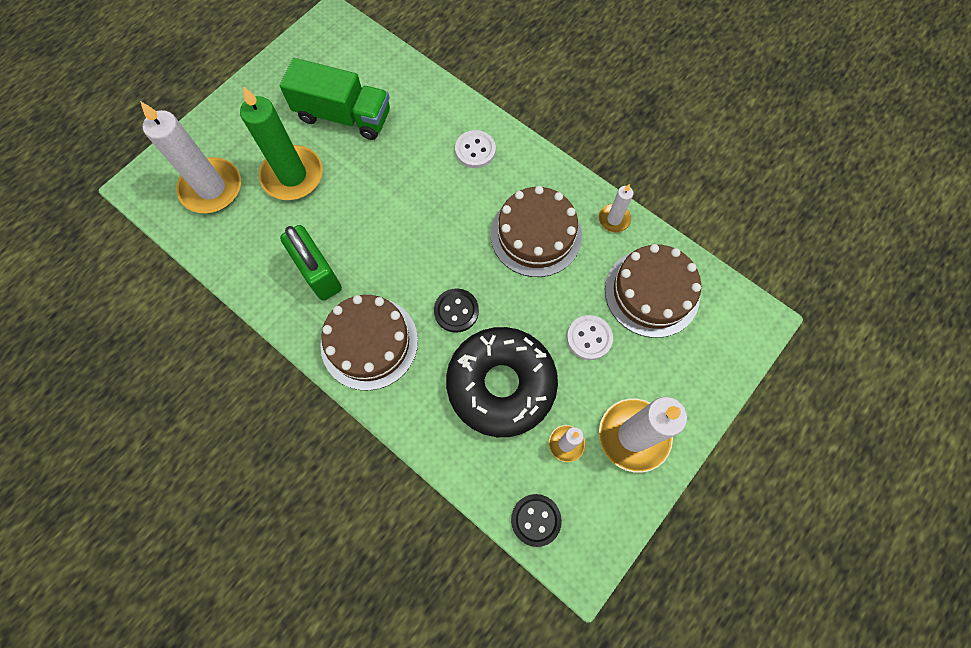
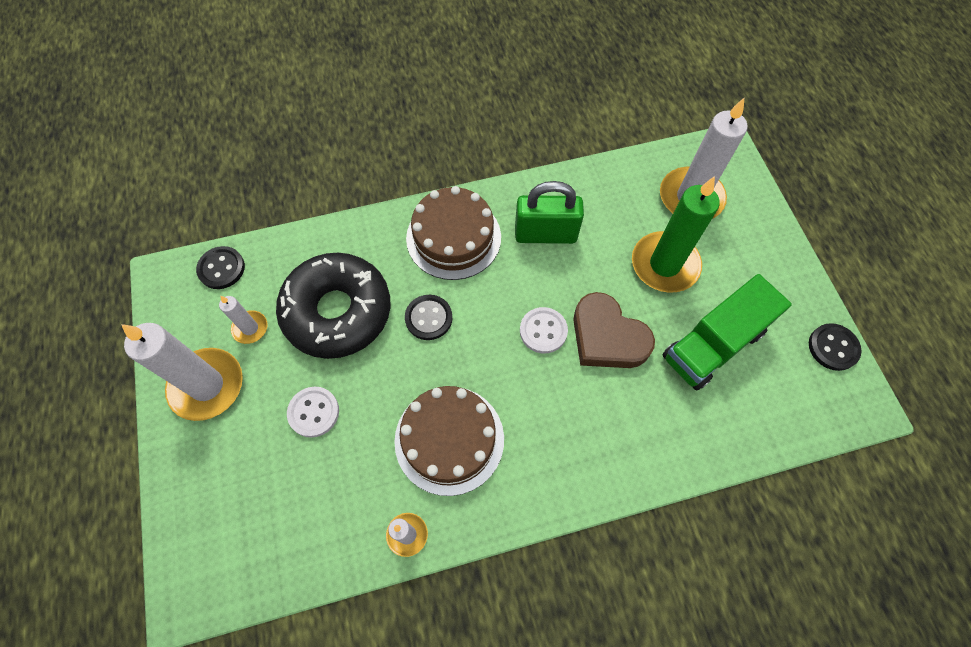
camera: 125 degrees right, 5 degrees down
(297, 49) = (833, 347): none -> black button
(384, 181) = (607, 337): none -> brown heart
(475, 150) = (588, 447): white button -> white button (543, 331)
(652, 292) = (304, 508): brown cake -> none

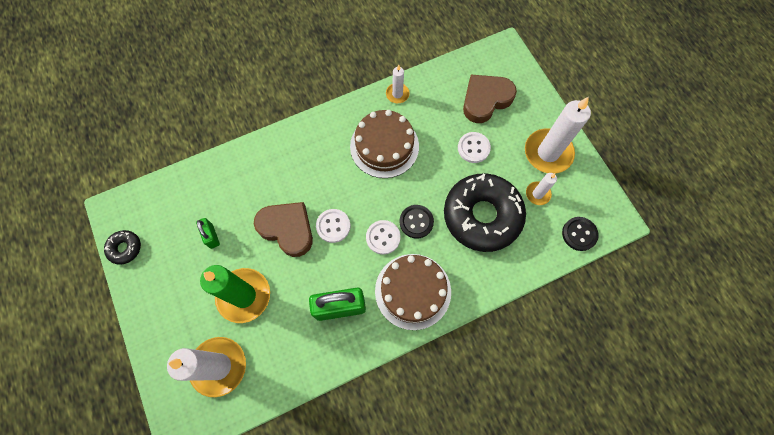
camera: 170 degrees right, 5 degrees up
(263, 495) = (485, 100): none -> brown heart
(478, 305) = (383, 237): none -> white button
(713, 344) = (211, 236): green truck -> green padlock
(833, 347) = (125, 248): black button -> black donut

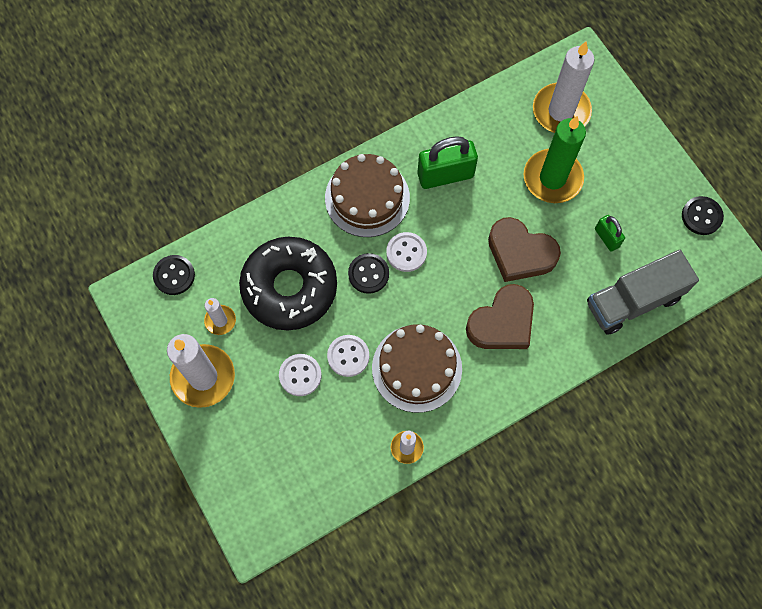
camera: 175 degrees right, 0 degrees up
(125, 248) = (701, 216): black donut -> black button
(205, 182) = (633, 301): none -> grey truck
(333, 226) = (467, 261): white button -> white button (348, 356)
(485, 100) = (283, 449): brown heart -> brown heart (502, 322)

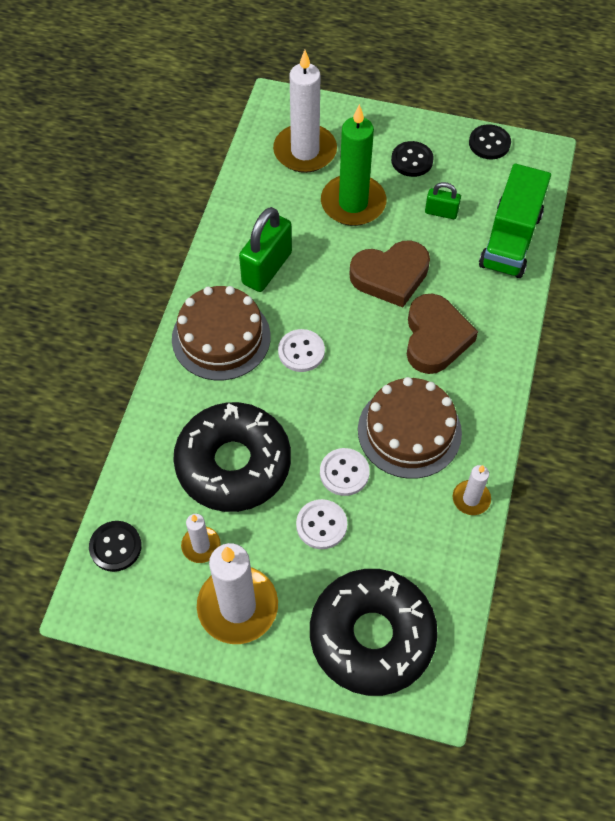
camera: 45 degrees left, 10 degrees down
(258, 469) = (372, 636): none -> black donut
(368, 274) = (288, 394): black button -> black button (412, 160)
(633, 301) = (510, 240): grey truck -> green truck

